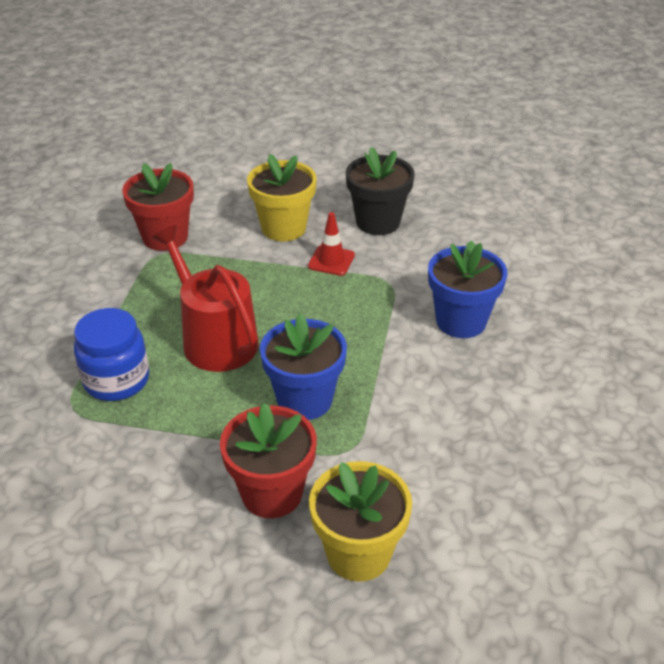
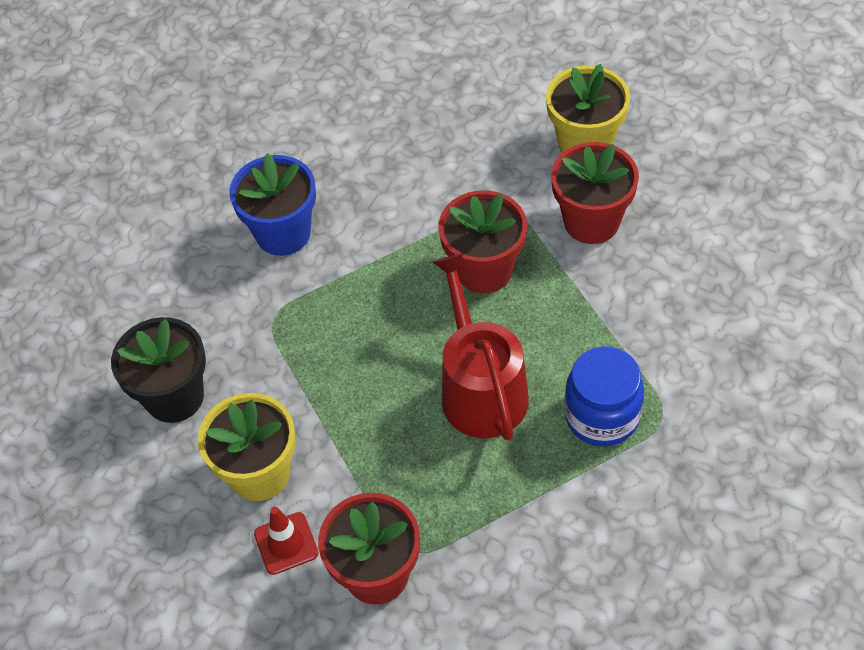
camera: 125 degrees left, 15 degrees up
(215, 339) = (480, 388): red watering can -> red watering can turned 150 degrees clockwise
(304, 400) = (484, 270): blue flower pot -> red flower pot
(331, 261) = (280, 388): red traffic cone -> red traffic cone (286, 543)

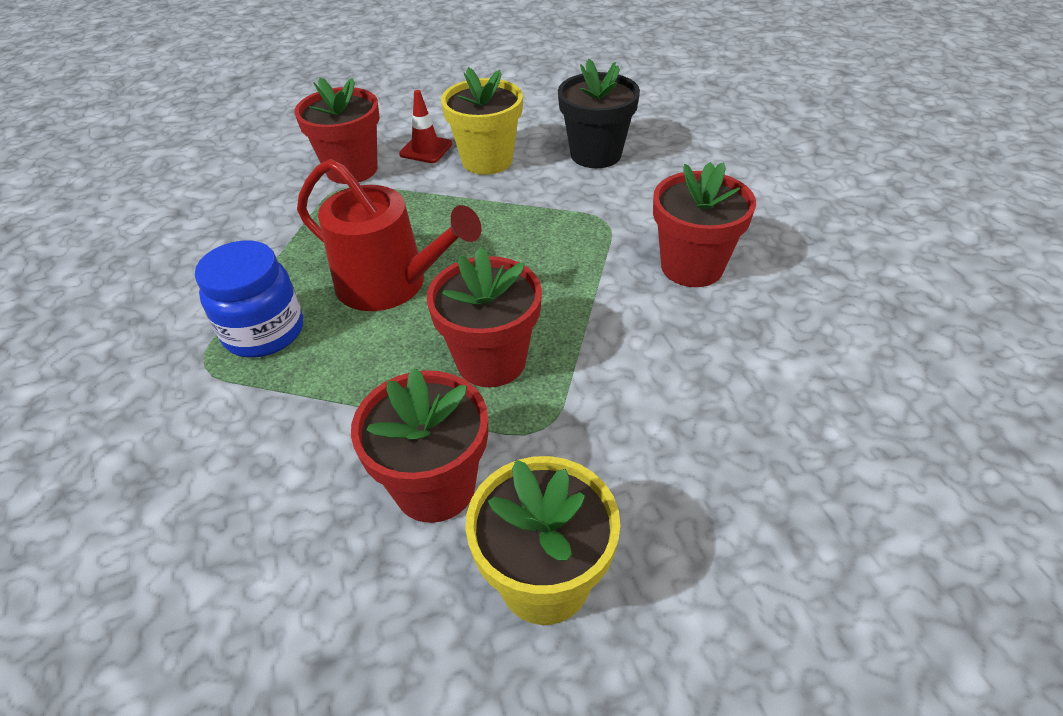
camera: 130 degrees right, 10 degrees down
(283, 233) = (692, 267): blue flower pot -> red flower pot

